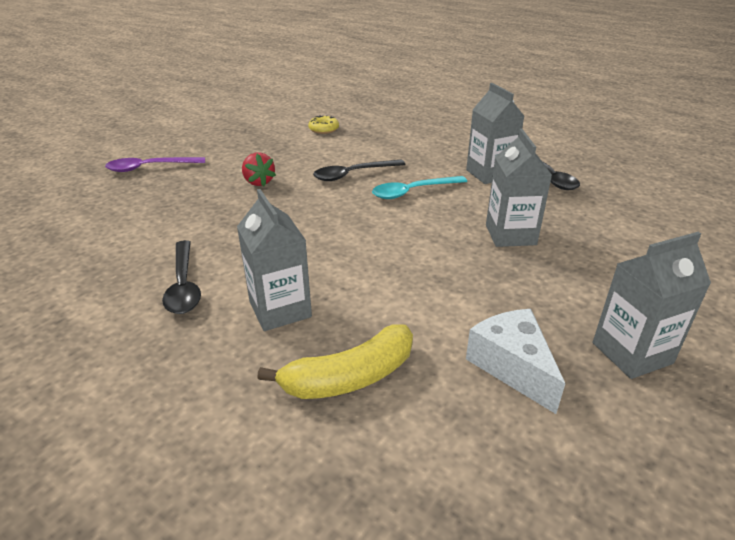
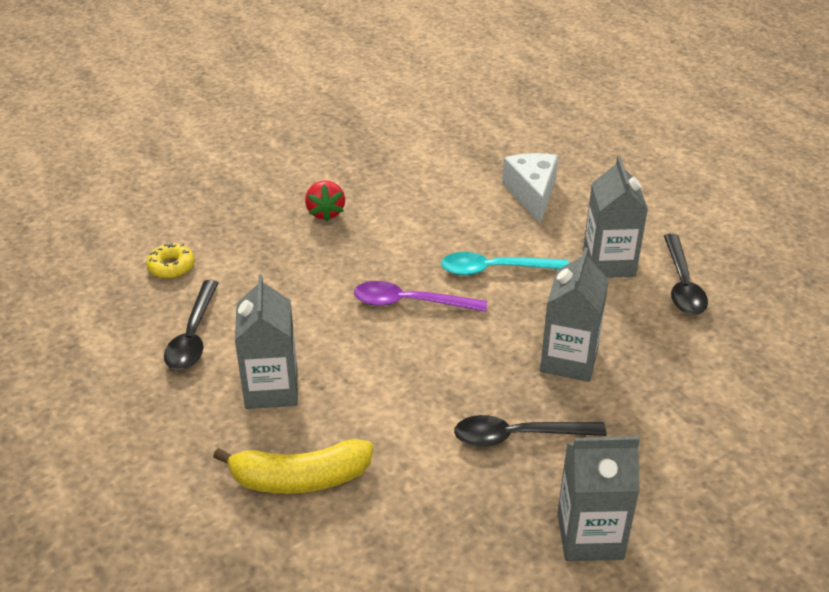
camera: 20 degrees right, 5 degrees up
(149, 168) = (215, 162): purple spoon -> purple spoon (410, 303)
(324, 129) = (444, 140): yellow donut -> yellow donut (171, 267)
(353, 174) = (439, 225): black spoon -> black spoon (518, 436)
(512, 366) = (458, 513): white cheese -> white cheese (532, 194)

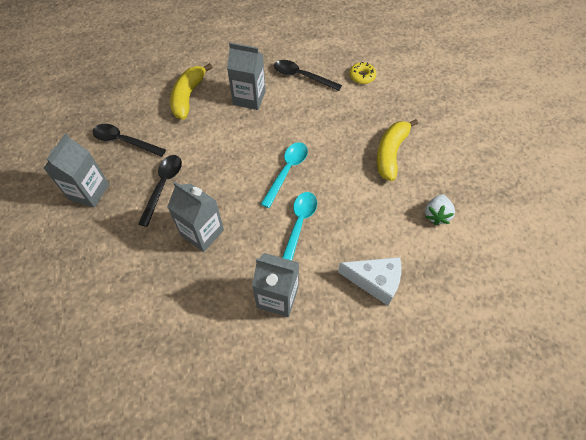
camera: 110 degrees right, 20 degrees up
(325, 212) = (391, 153): red strawberry -> yellow banana
(408, 163) = (436, 215): none -> white strawberry
(410, 303) = (287, 171): purple spoon -> turquoise spoon
(682, 284) = (235, 335): black spoon -> black spoon (124, 141)

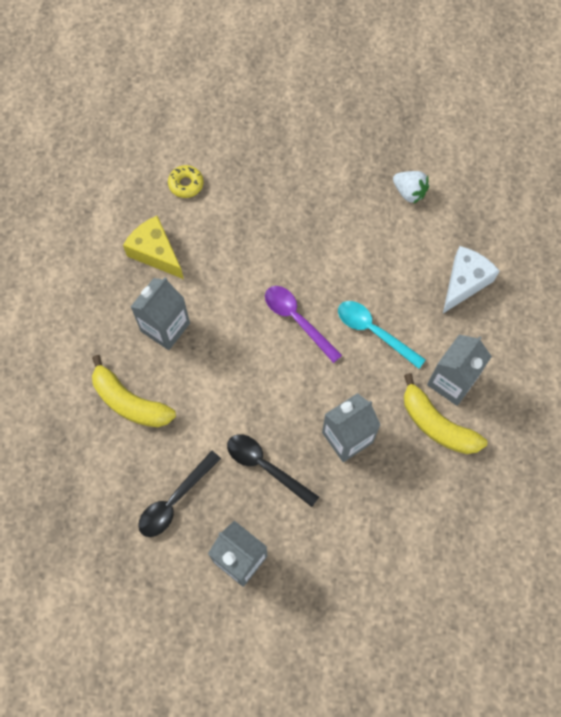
camera: 70 degrees left, 10 degrees up
(287, 171) = (297, 320): turquoise spoon -> purple spoon
(302, 76) = (155, 253): black spoon -> yellow cheese
(391, 153) = (314, 201): yellow banana -> yellow banana (437, 424)

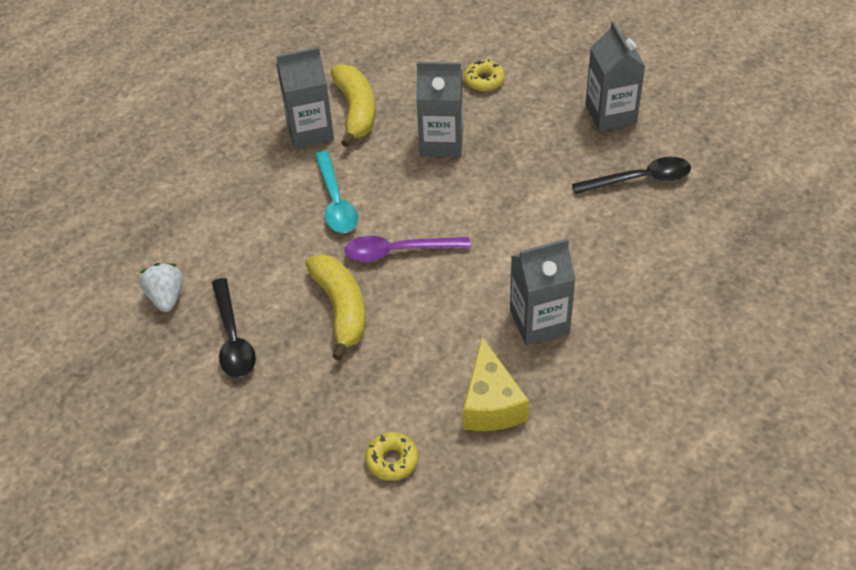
camera: 140 degrees left, 20 degrees down
(129, 402) = (628, 277): yellow banana -> yellow banana (341, 309)
(265, 466) = (534, 160): black spoon -> black spoon (233, 338)
(297, 320) = (398, 251): purple spoon -> purple spoon turned 90 degrees clockwise
(367, 528) = (484, 80): none -> yellow donut
(464, 282) = (211, 192): white cheese -> none

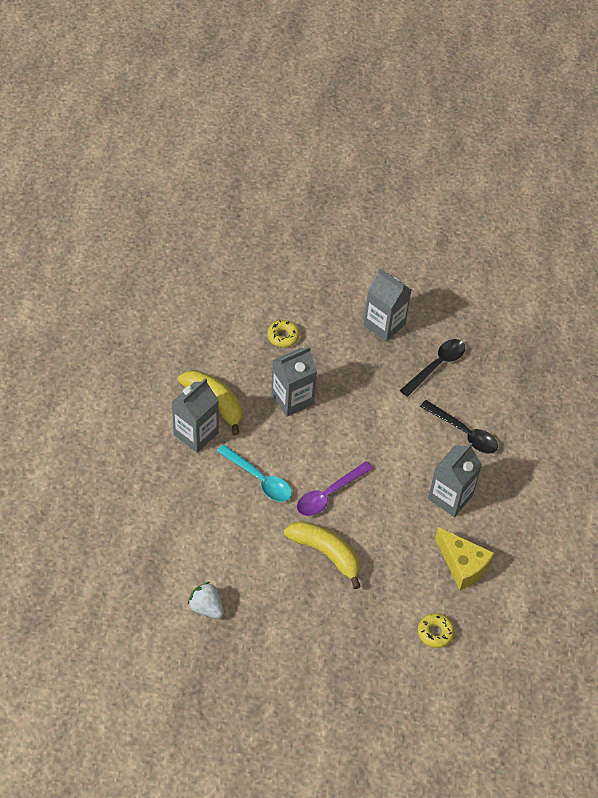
camera: 40 degrees left, 5 degrees up
(233, 338) = (275, 611): black spoon -> black spoon (464, 432)

